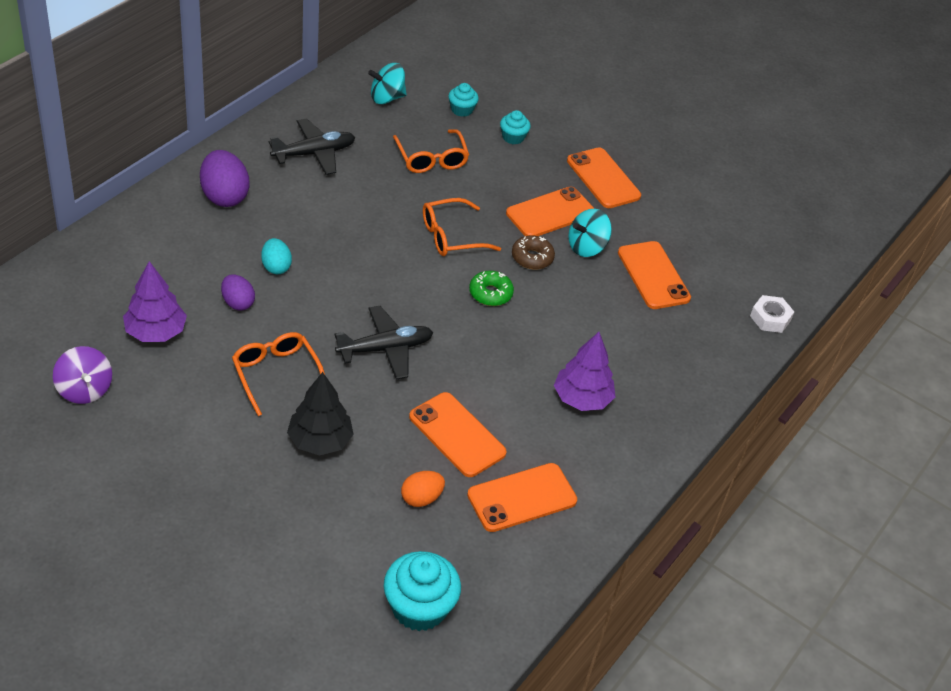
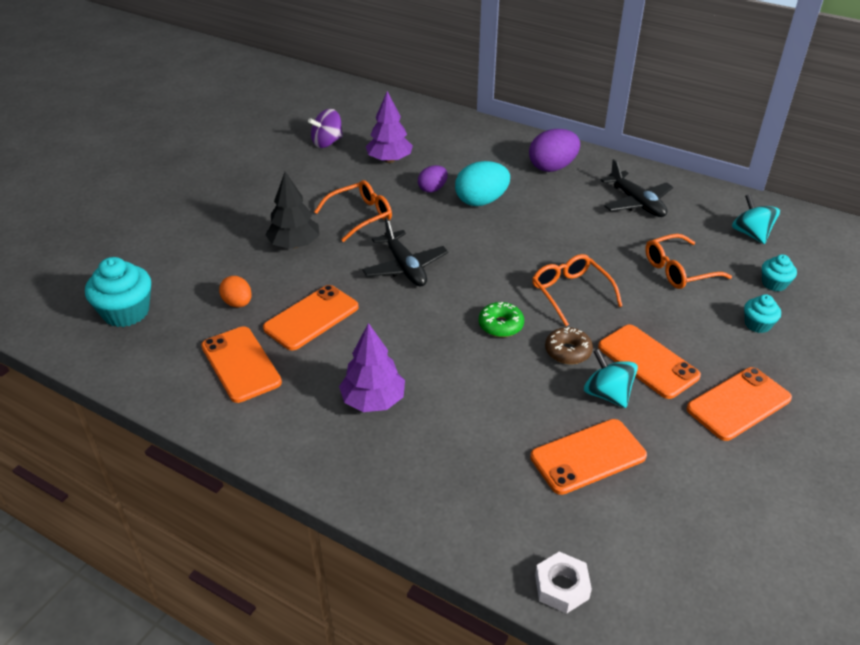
camera: 90 degrees right, 5 degrees down
(276, 267) = (481, 201): turquoise egg -> turquoise egg, size x1.67

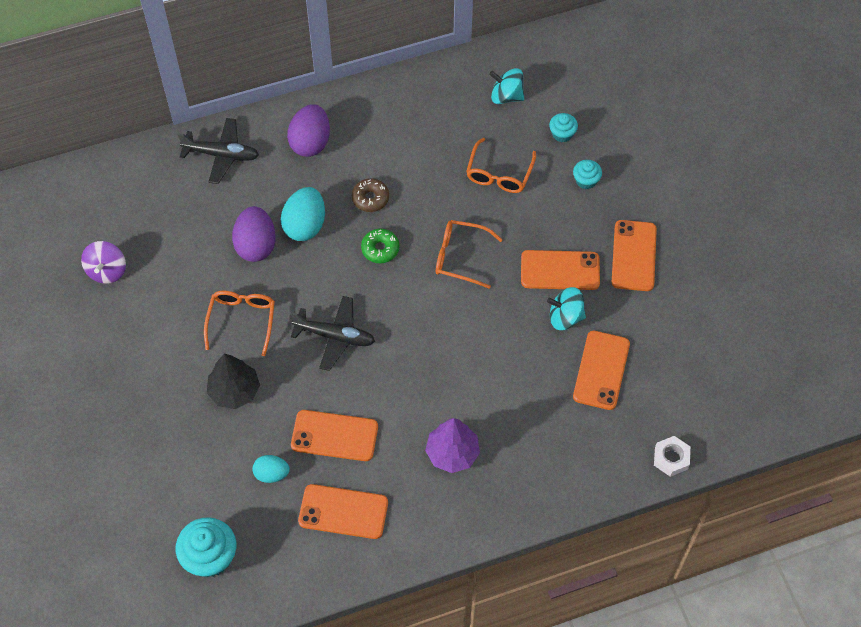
camera: 50 degrees left, 20 degrees up
(238, 303) = (272, 474): orange egg -> turquoise egg
(311, 318) = (334, 436): orange phone -> orange phone turned 75 degrees counterclockwise
(389, 160) = (183, 244): purple tree -> none
(432, 189) = (256, 245): purple egg -> purple egg, size x1.67
(500, 325) = (452, 325): green donut -> green donut (380, 249)
(568, 351) = (511, 307): brown donut -> brown donut (370, 198)
(636, 203) = (407, 129): black plane -> black plane (221, 155)

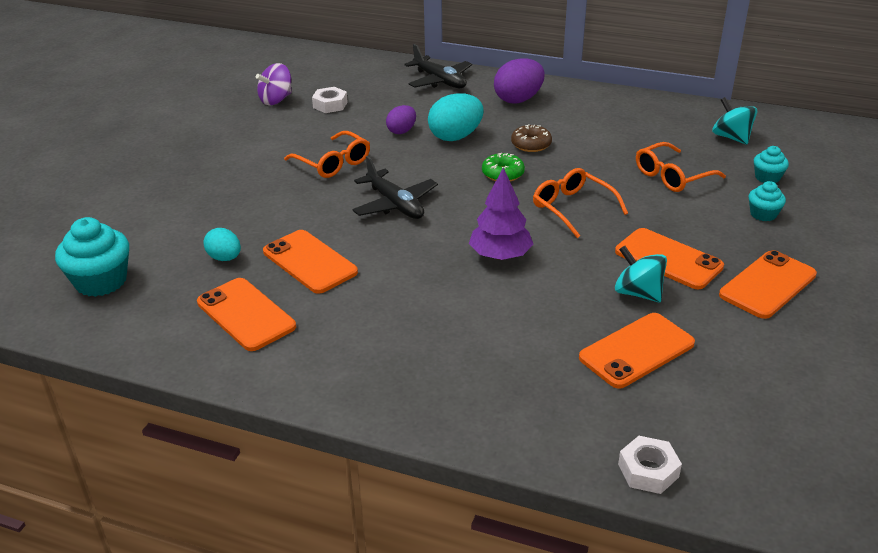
camera: 40 degrees right, 25 degrees down
(161, 248) = (330, 105): none -> white nut
(234, 391) = (270, 197): black tree -> none
(242, 320) = (333, 163): orange glasses -> orange glasses turned 90 degrees clockwise
(256, 245) = (401, 131): purple egg -> purple egg, size x0.60
(452, 453) = (400, 330): purple tree -> purple tree (500, 256)

